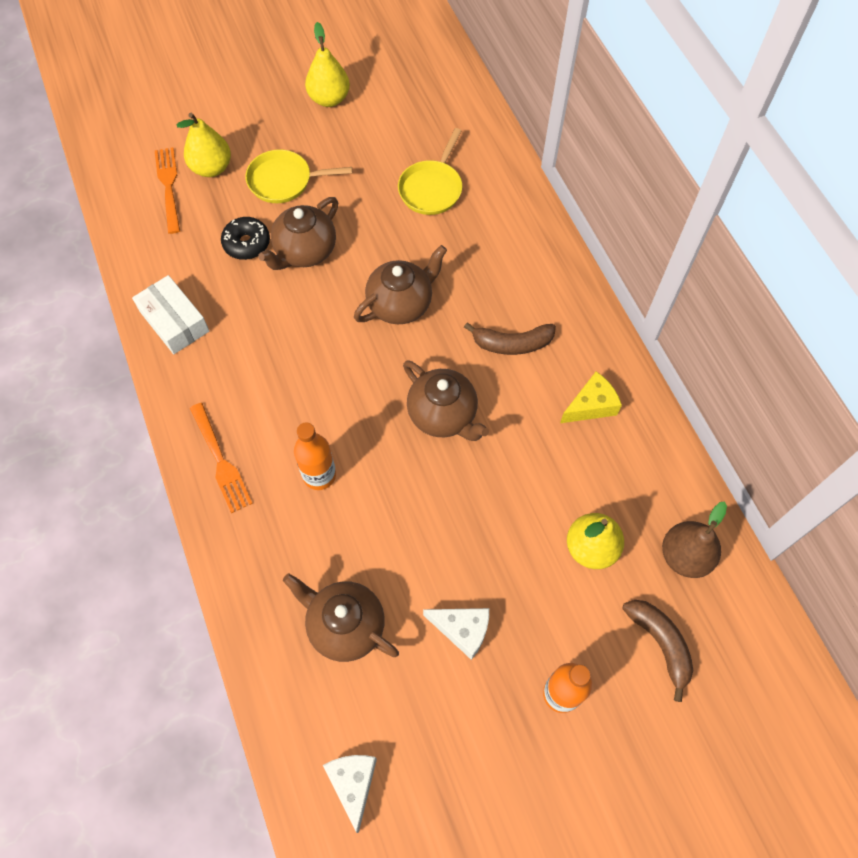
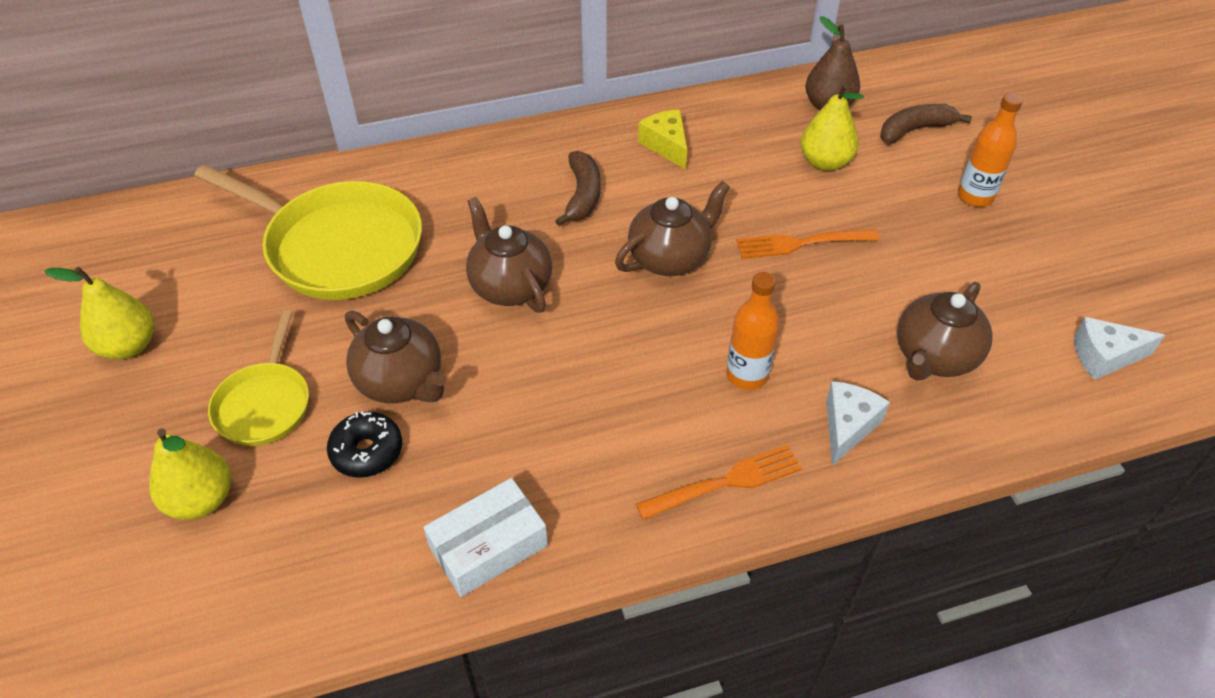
camera: 85 degrees left, 15 degrees down
(169, 187) = (217, 562): orange fork -> orange fork (802, 243)
(432, 188) = (337, 246): yellow pan -> yellow pan, size x1.81
(462, 630) = (923, 260): white cheese -> white cheese (847, 426)

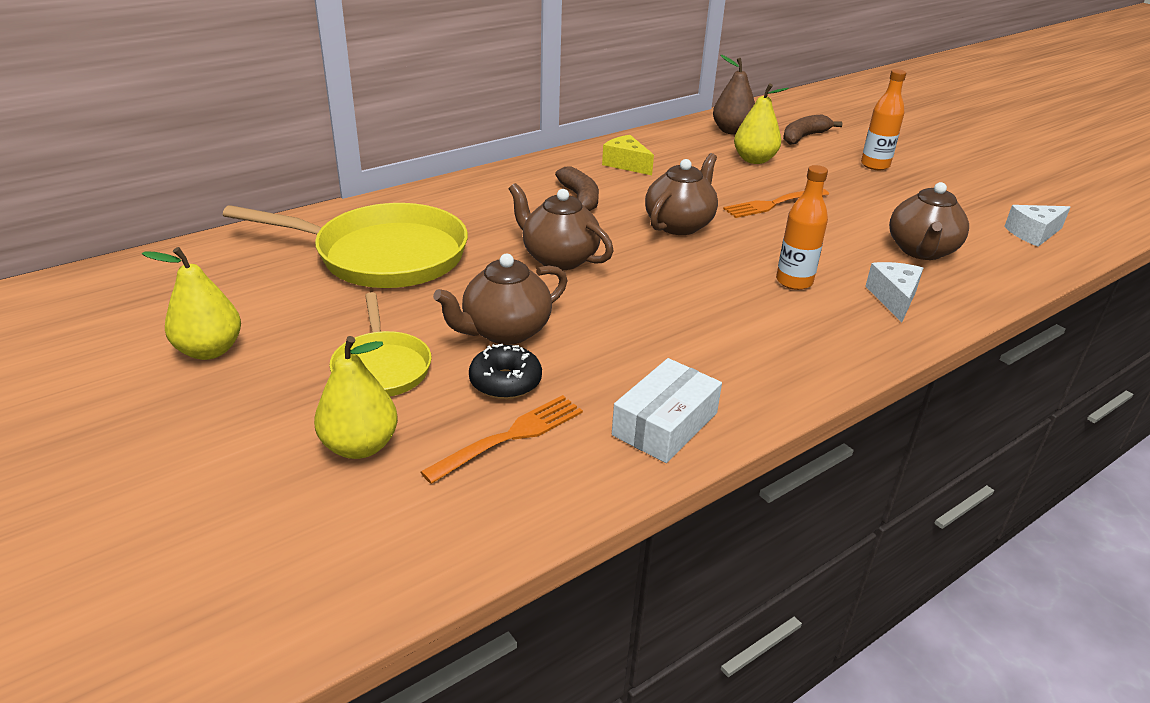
camera: 20 degrees left, 15 degrees down
(401, 382) = (505, 331): brown teapot -> brown teapot turned 120 degrees clockwise
(725, 483) = (829, 347): orange fork -> orange fork (509, 437)

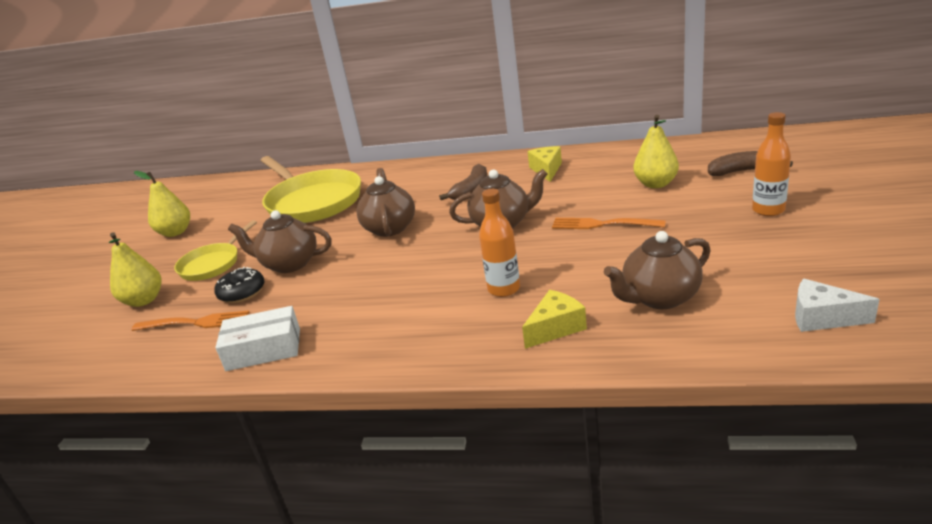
camera: 50 degrees right, 5 degrees down
(732, 131) = (682, 156): brown pear -> none
(893, 298) = (555, 328): white cheese -> yellow cheese

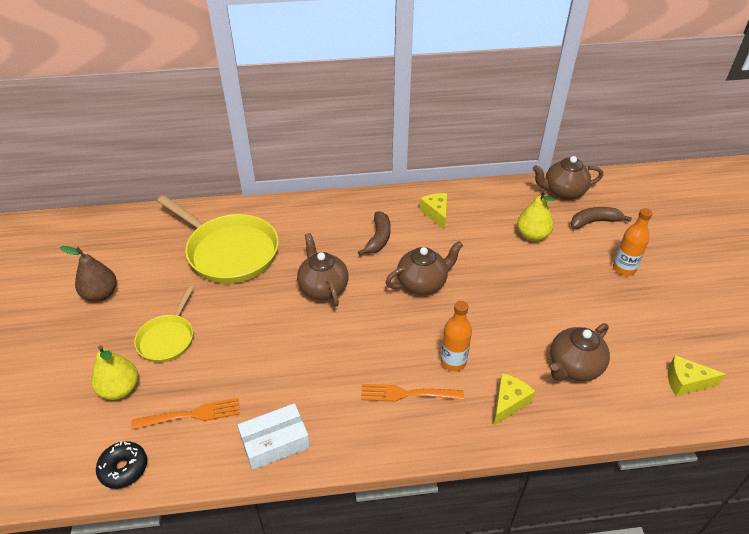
camera: 20 degrees left, 15 degrees up
(175, 232) = (101, 294): yellow pear -> brown pear
(242, 293) = (218, 375): black donut -> black donut (124, 468)
(289, 264) = (247, 336): brown teapot -> brown teapot (563, 192)
(603, 224) = (506, 284): orange fork -> orange fork (408, 394)
(822, 318) = (686, 382): white cheese -> yellow cheese

